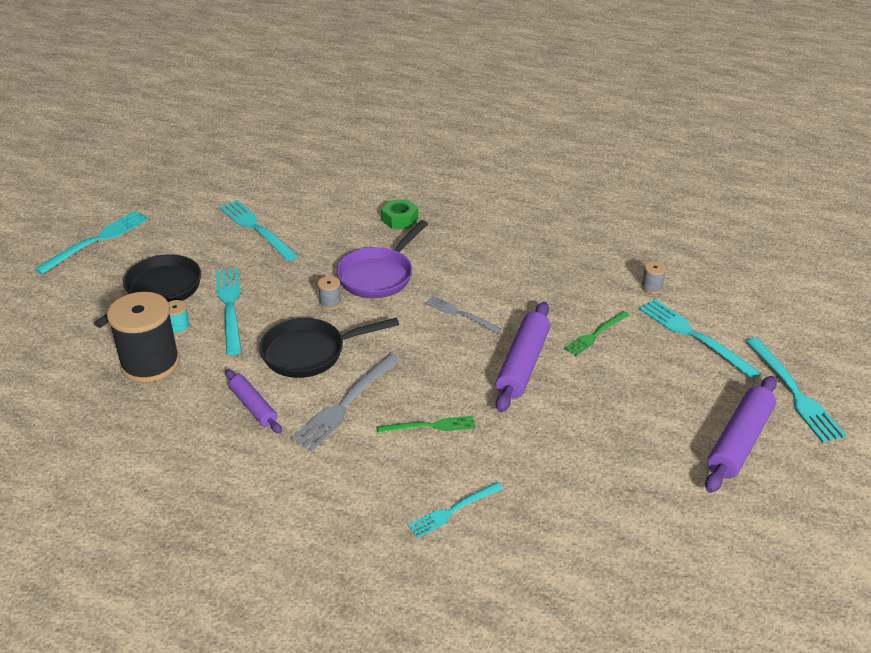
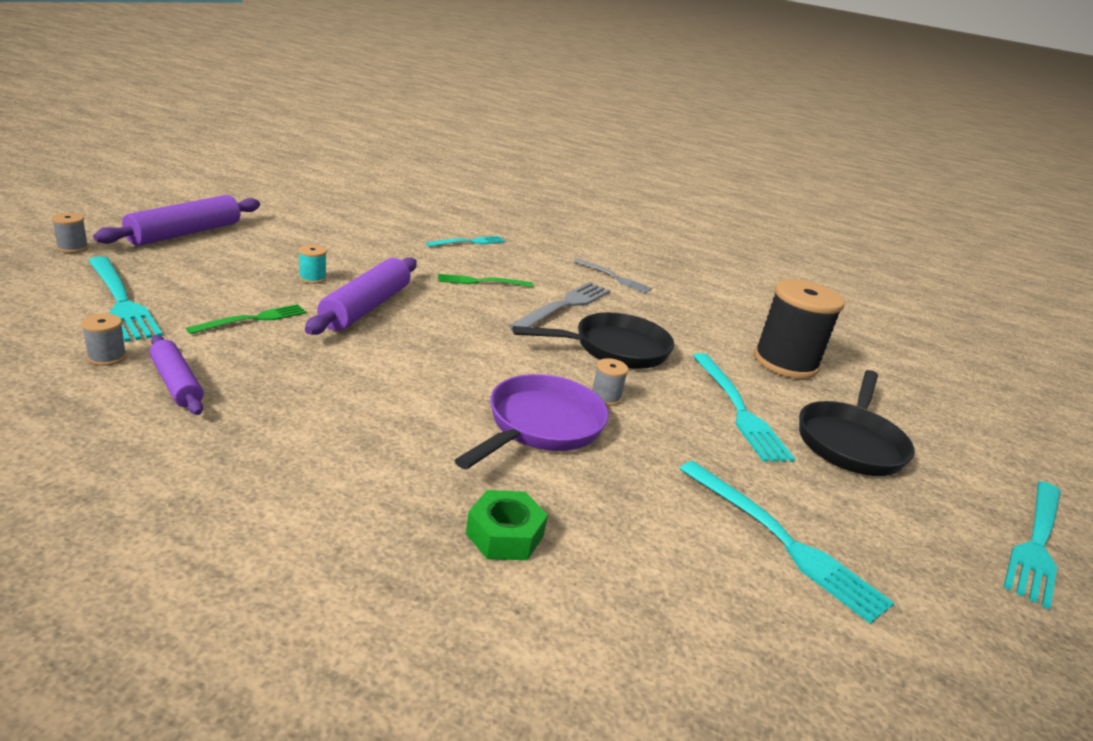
camera: 175 degrees right, 10 degrees down
(178, 327) = (784, 393): turquoise spool -> turquoise spool (312, 278)
(253, 407) = (654, 316): purple rolling pin -> purple rolling pin (176, 383)
(460, 314) = (425, 362): grey fork -> grey fork (614, 277)
(794, 392) = (72, 248): turquoise fork -> grey spool

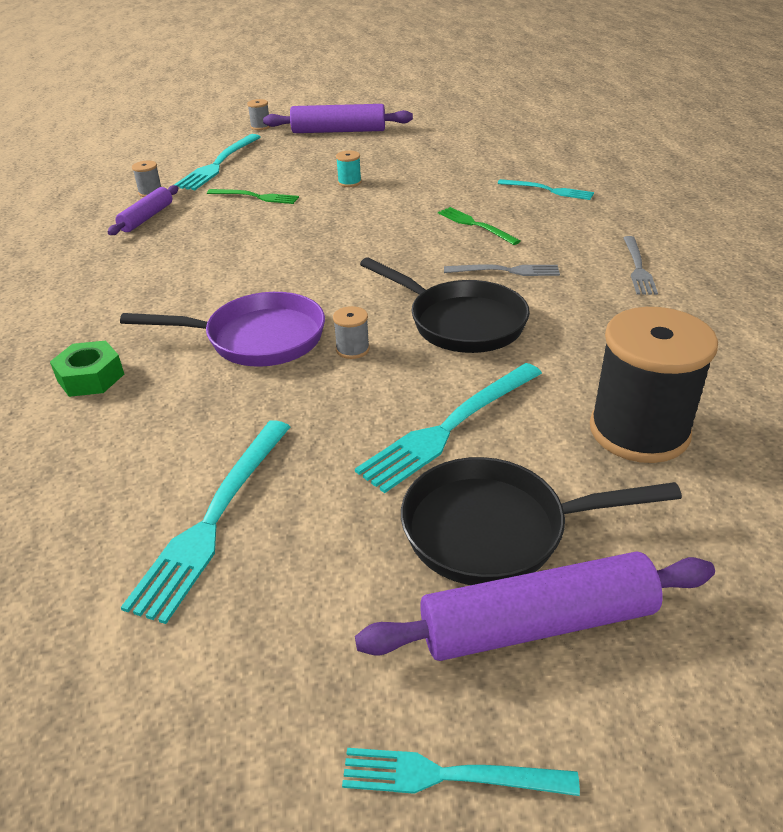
camera: 65 degrees right, 10 degrees up
(366, 307) = (338, 213): purple rolling pin -> purple rolling pin (537, 624)
(564, 306) = (506, 271): grey fork -> grey fork, size x0.62
(1036, 542) = (449, 775): turquoise fork -> turquoise fork, size x0.62

